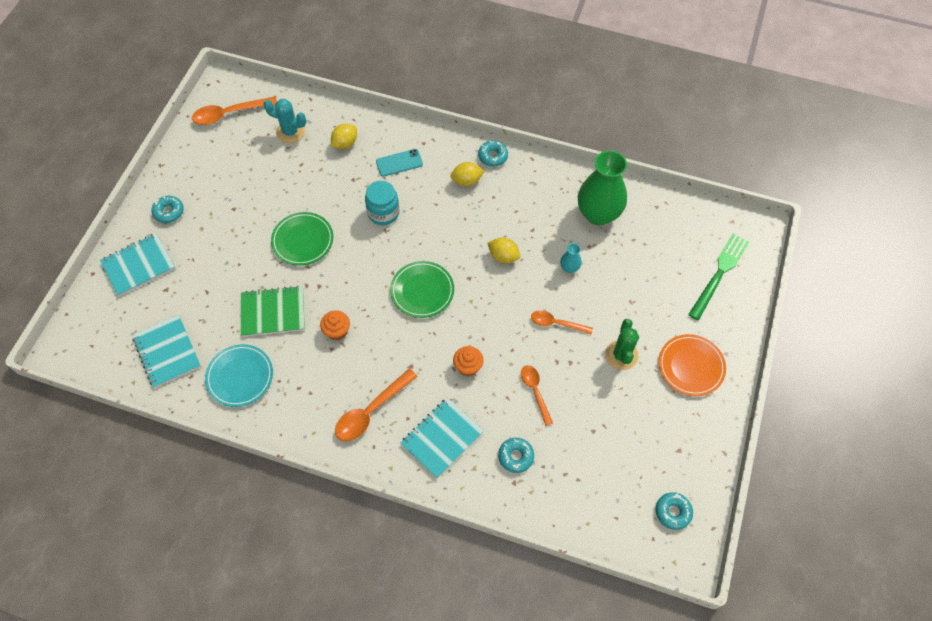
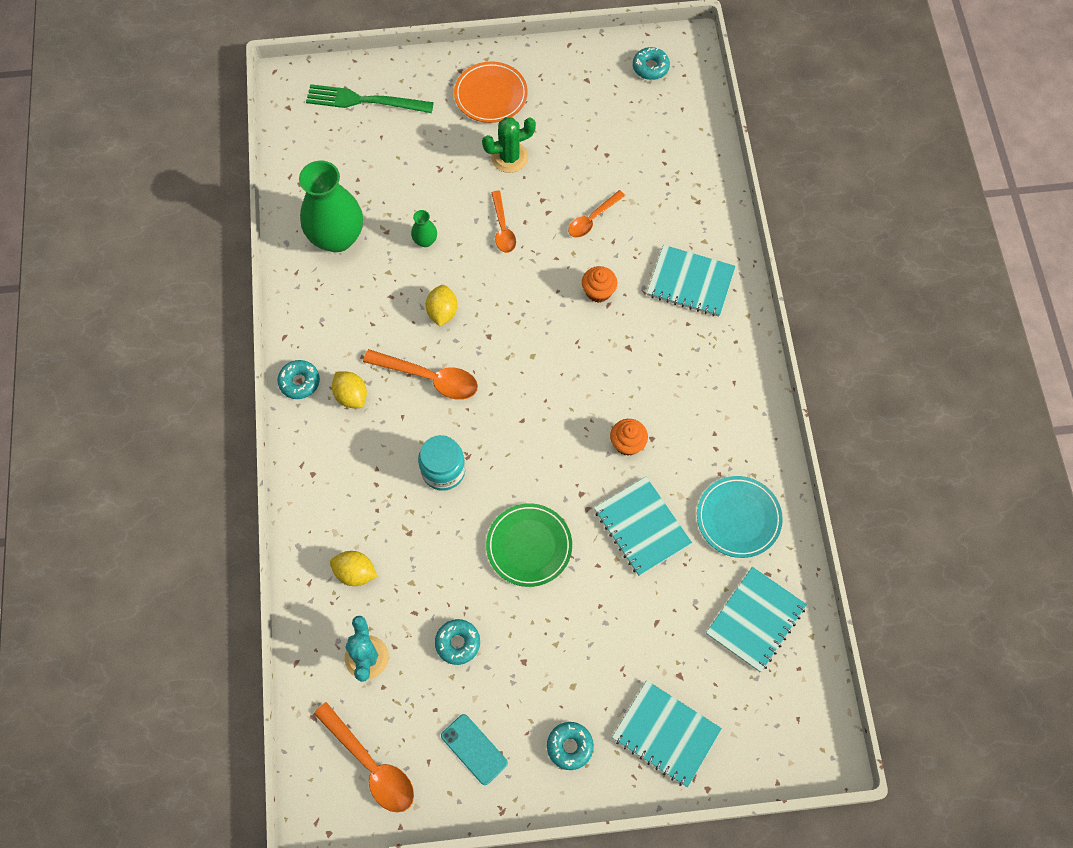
camera: 115 degrees left, 5 degrees up
(273, 312) = (642, 527): green notebook -> turquoise notebook
(371, 411) = (700, 362): orange spoon -> orange spoon (429, 378)
(399, 163) = (358, 488): turquoise phone -> turquoise phone (474, 749)
(422, 291) = (530, 377): green plate -> none
(515, 456) = (671, 210): turquoise donut -> turquoise donut (458, 643)
(569, 268) = (425, 241): turquoise vase -> green vase

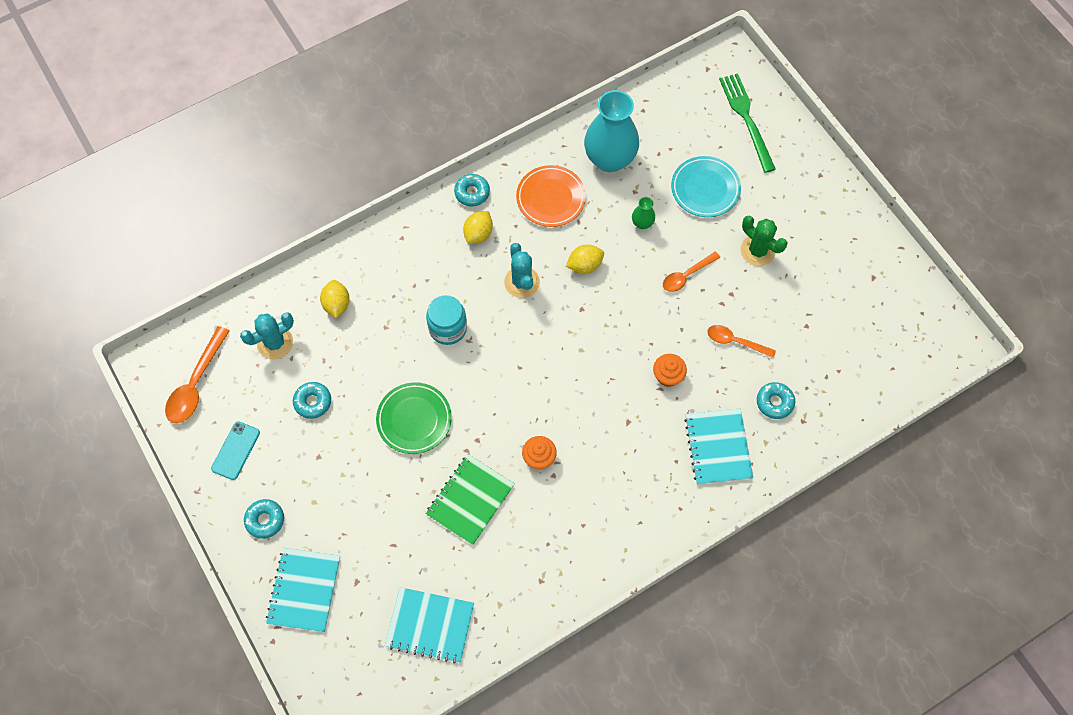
camera: 65 degrees right, 0 degrees up
(337, 237) = (609, 159): green vase -> turquoise vase
(429, 378) = (522, 282): orange spoon -> turquoise cactus
(491, 95) = (810, 209): orange plate -> orange plate (551, 198)
(642, 527) = (470, 500): turquoise notebook -> green notebook
(650, 67) = (919, 324): turquoise donut -> turquoise donut (774, 402)
(738, 518) = (514, 575): turquoise plate -> turquoise plate (705, 189)

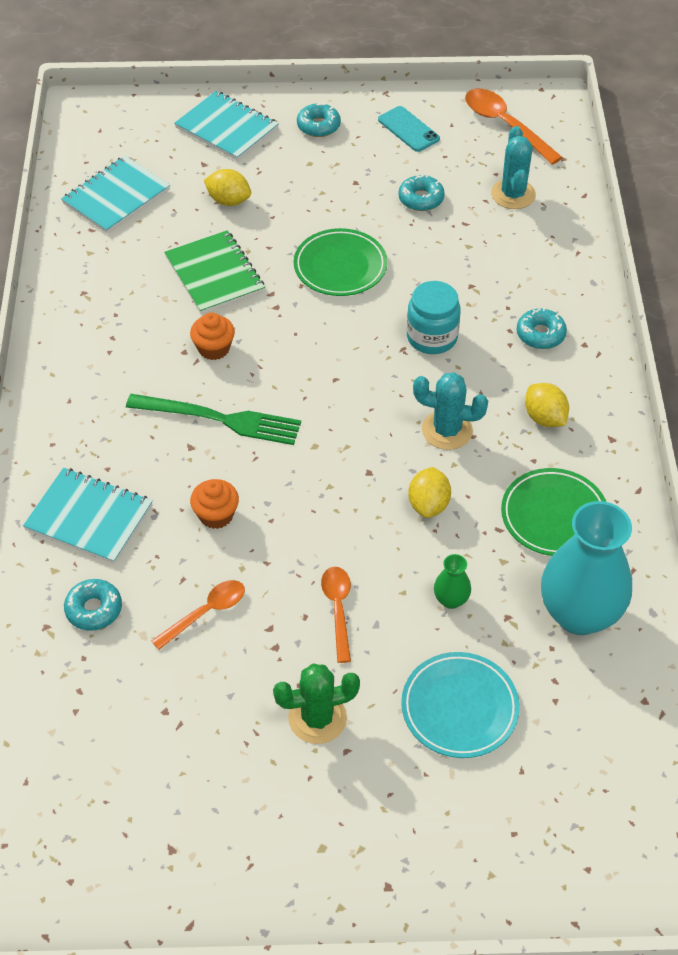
camera: 120 degrees right, 15 degrees down
(337, 304) = (528, 257): yellow lemon -> yellow lemon (229, 201)
(472, 193) = (611, 437): turquoise donut -> turquoise donut (540, 334)
(551, 198) = (554, 516): orange plate -> green plate
(746, 119) = (552, 839): green fork -> green fork (220, 419)

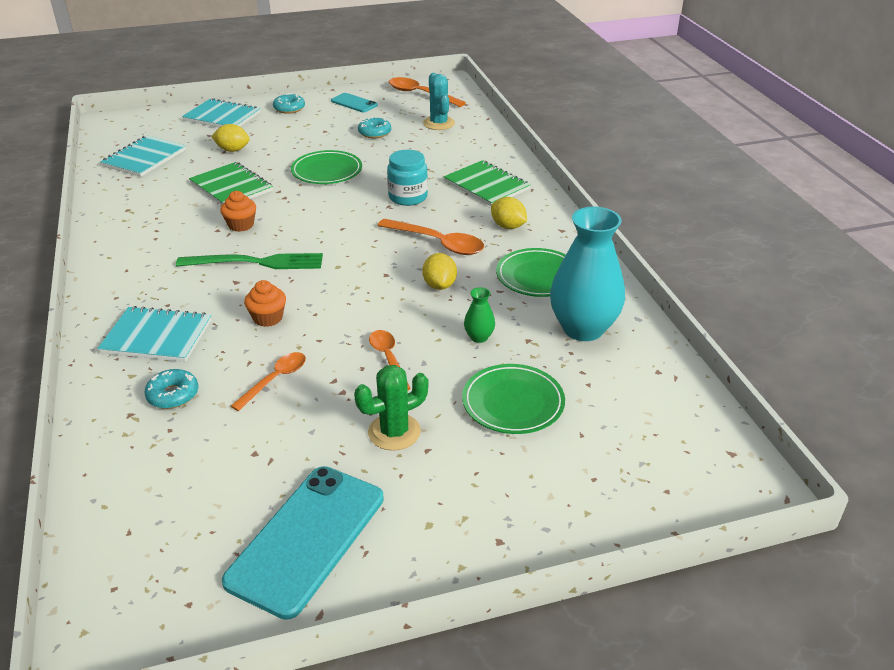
camera: 15 degrees left, 15 degrees down
(196, 834) = (307, 539): none -> turquoise phone
(447, 430) = (438, 243): turquoise cactus -> orange spoon
(459, 708) = (513, 403): turquoise plate -> green plate
(540, 334) = (486, 185): turquoise donut -> green notebook

